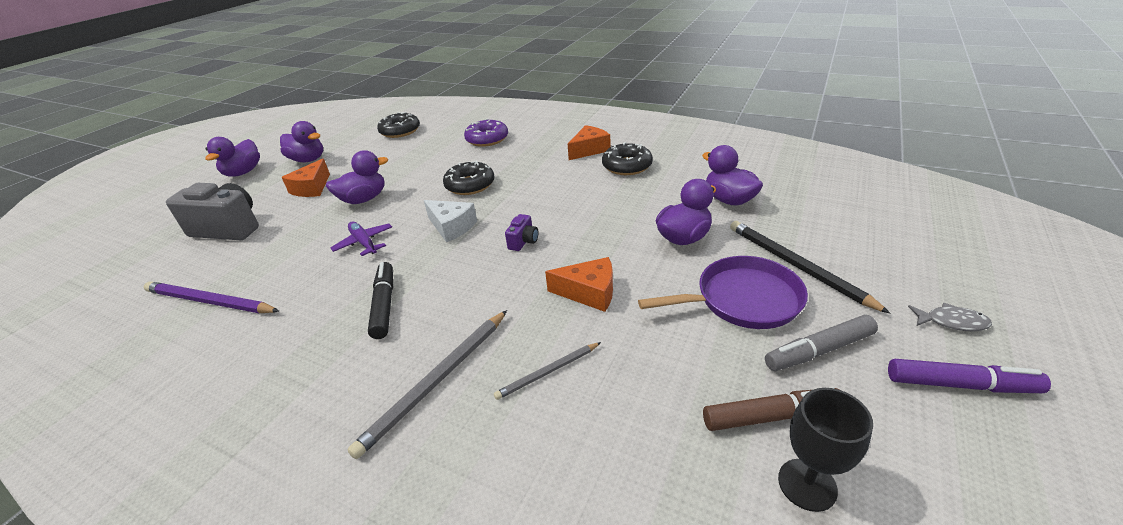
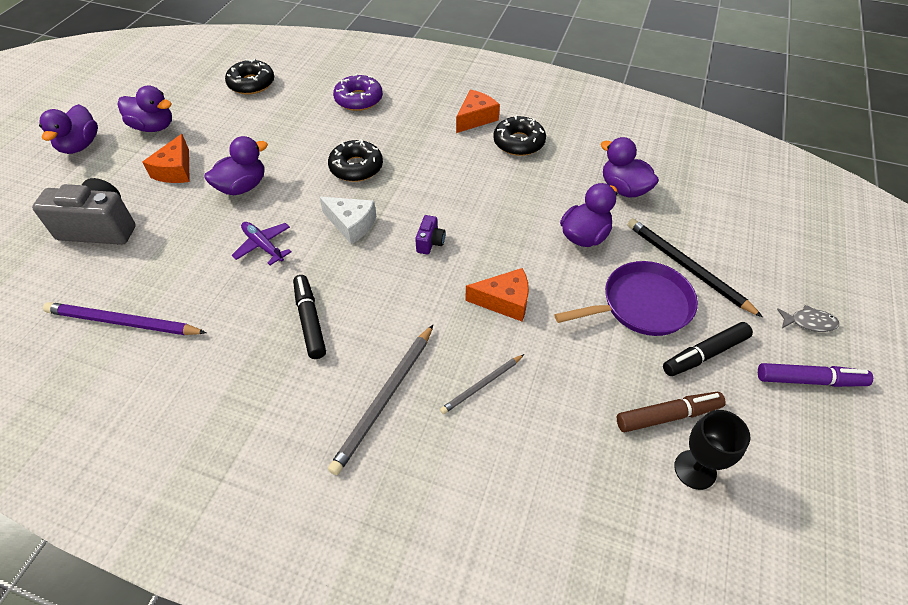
camera: 10 degrees left, 15 degrees up
(819, 350) = (705, 354): grey marker -> black marker

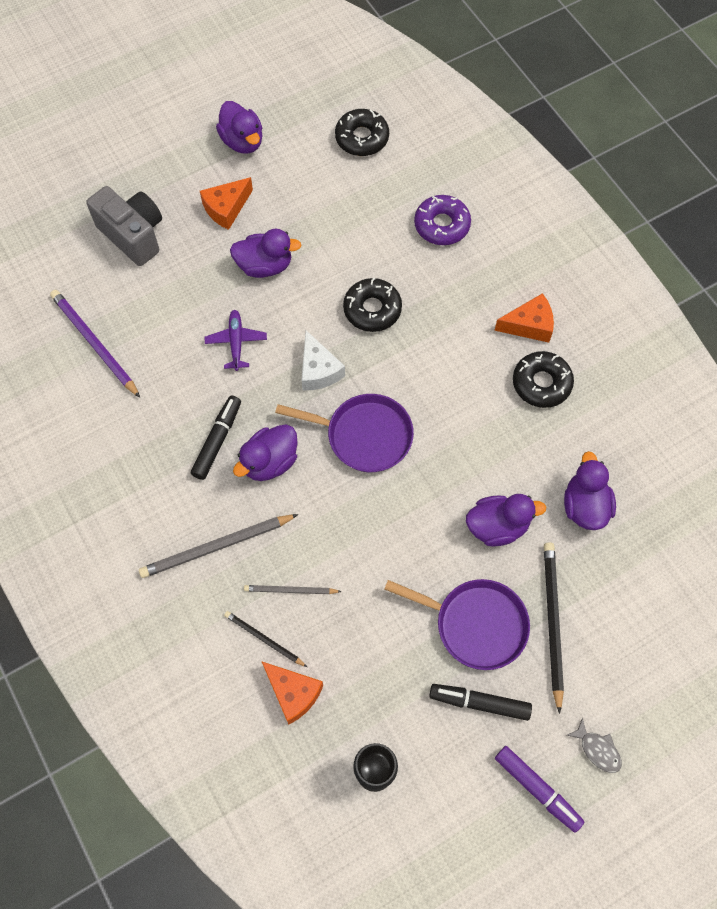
camera: 40 degrees right, 15 degrees up
(80, 145) = (172, 126): purple duck -> purple duck (269, 462)
(430, 242) = (365, 435): purple camera -> purple pan
(498, 439) = (264, 639): none -> black pencil
(504, 301) = (372, 535): orange cheese -> orange cheese (293, 693)
(667, 416) = (397, 722): brown marker -> none

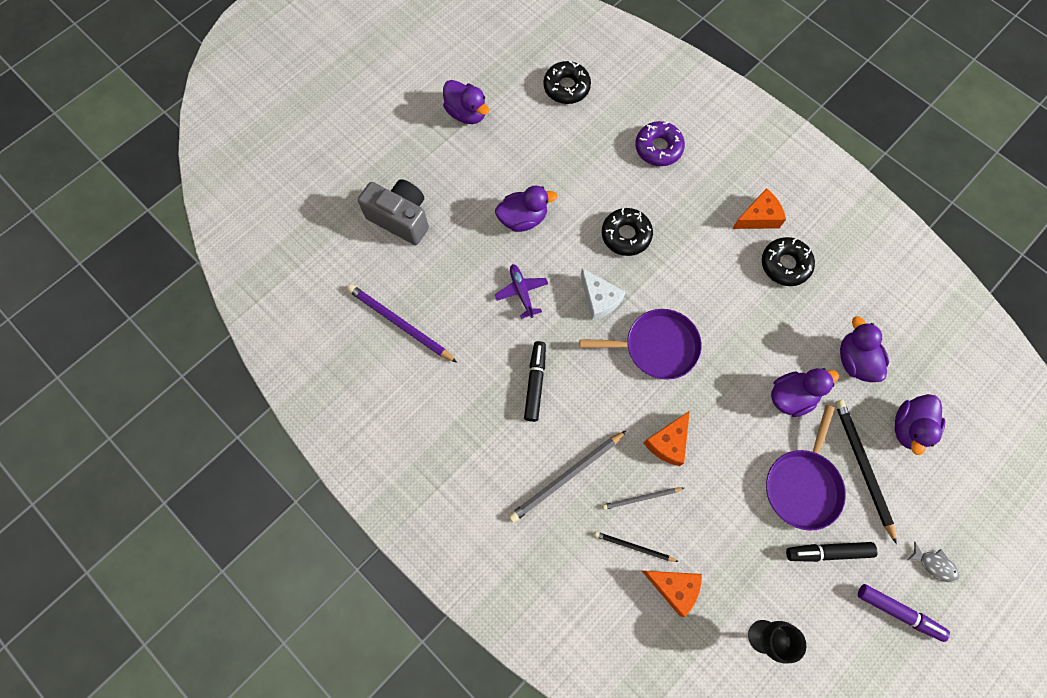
camera: 15 degrees left, 5 degrees up
(226, 208) = (473, 176): orange cheese -> orange cheese (668, 442)
(269, 462) = (585, 390): purple duck -> purple duck (909, 428)
(476, 624) = (802, 485): purple pan -> purple pan turned 105 degrees clockwise

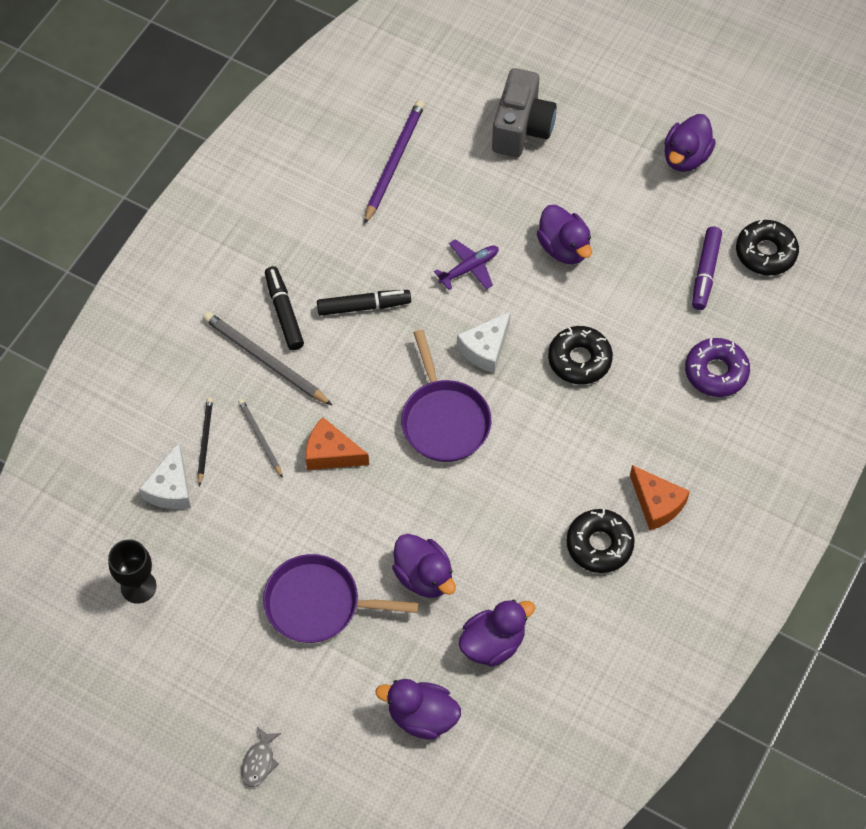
camera: 75 degrees right, 10 degrees down
(674, 587) = (171, 488): orange cheese -> white cheese
(828, 552) = (246, 641): black marker -> black marker (284, 312)
(862, 467) = (357, 668): black pencil -> none
(898, 612) = (195, 726): purple marker -> purple marker (705, 272)

